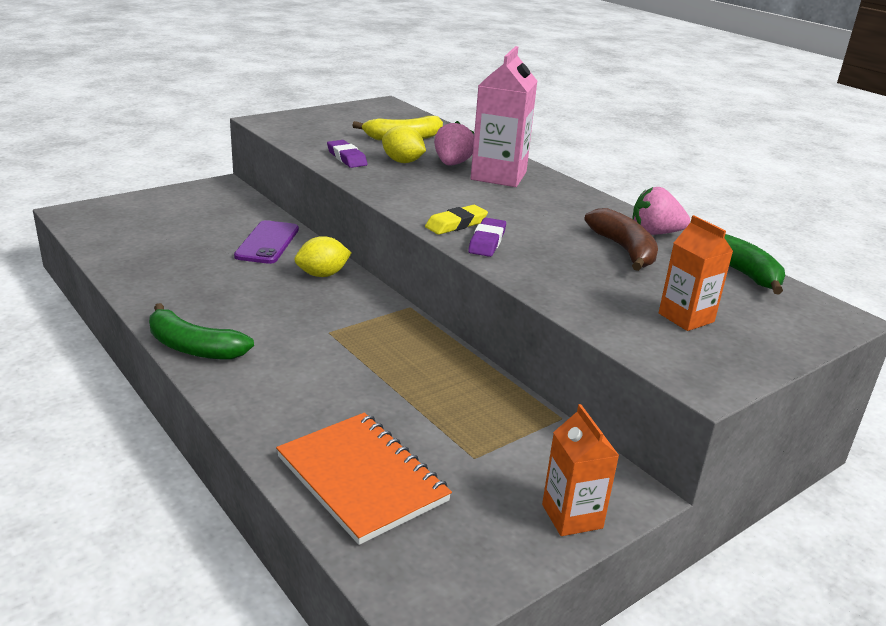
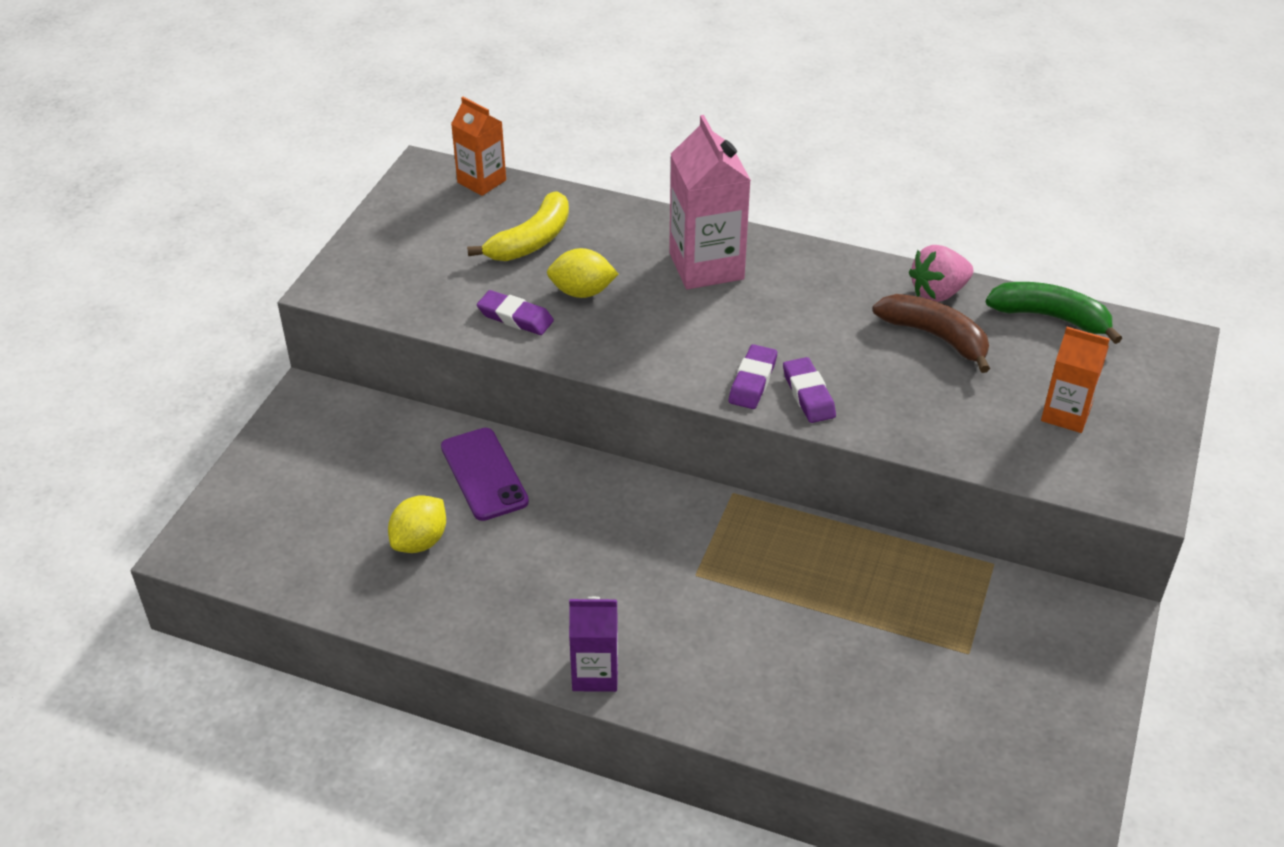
camera: 30 degrees left, 15 degrees up
(193, 347) = (595, 673): green banana -> purple carton
(322, 274) = (599, 493): yellow lemon -> yellow lemon (420, 541)
(361, 479) = (908, 732): orange notebook -> none
(452, 164) = (637, 268): pink strawberry -> none
(456, 224) = (752, 381): yellow eraser -> purple eraser
(572, 516) = (1091, 669): orange carton -> orange carton (481, 181)

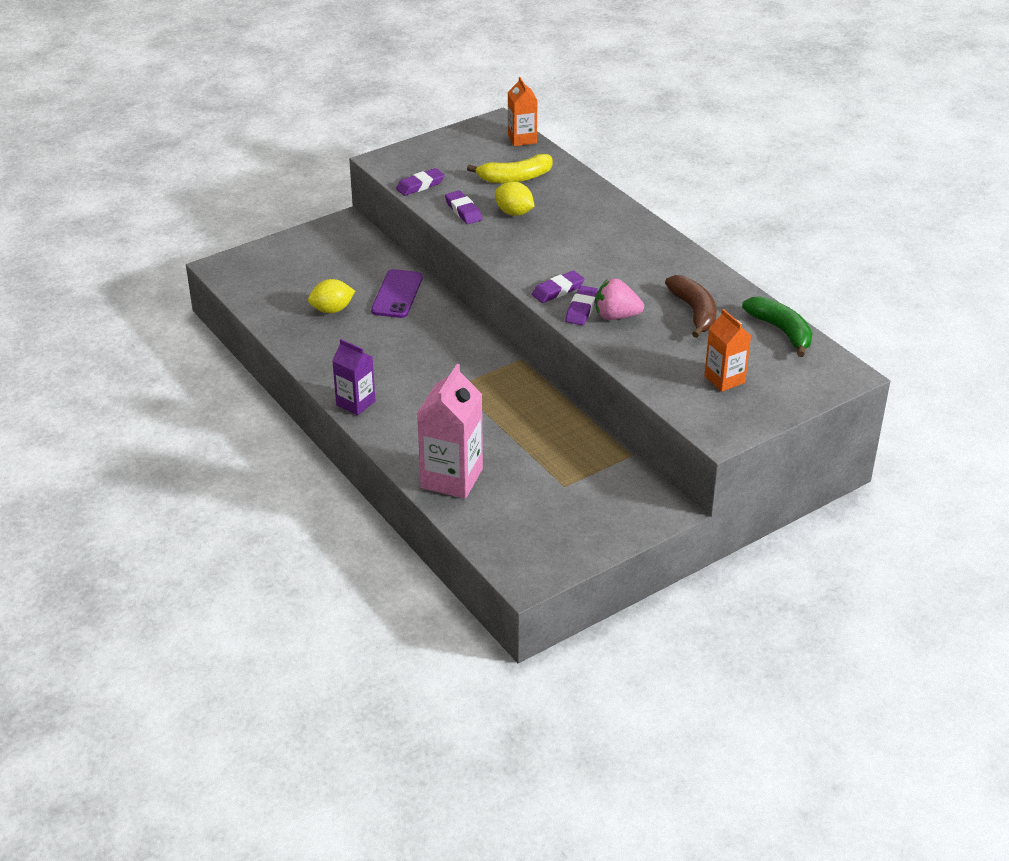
camera: 35 degrees right, 5 degrees down
(420, 304) = (420, 185): none -> purple eraser
(706, 266) = (600, 227): pink carton -> pink carton (451, 478)
(938, 292) = (726, 292): pink strawberry -> pink strawberry (616, 316)

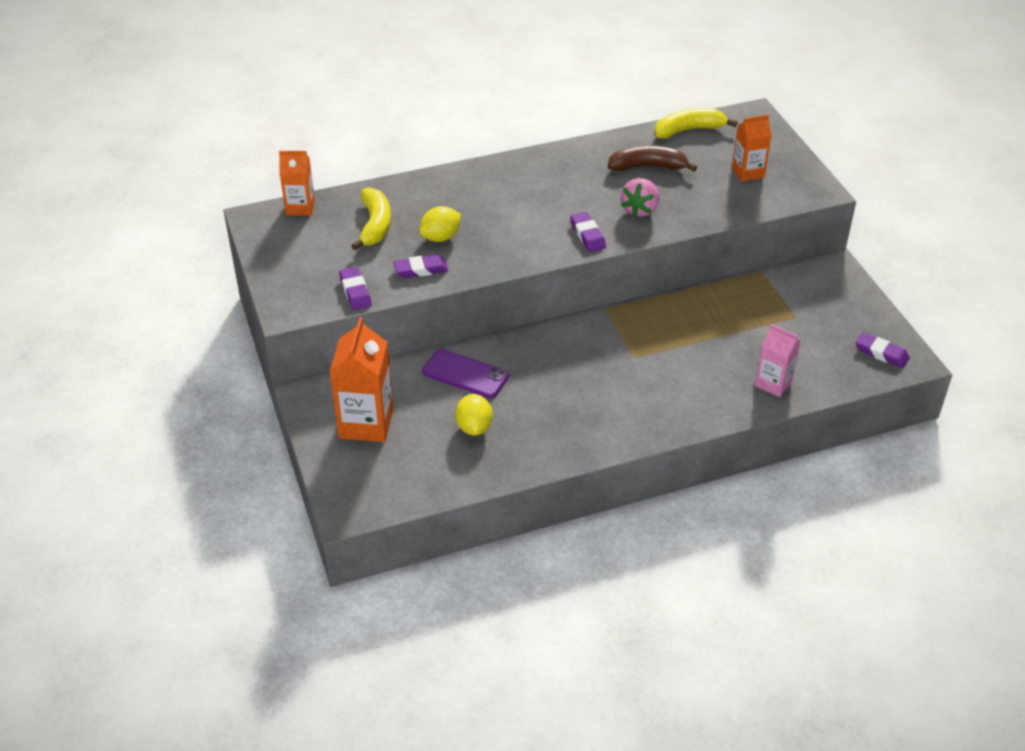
camera: 75 degrees left, 5 degrees up
(319, 256) = (366, 423): none -> orange carton
(355, 403) = (643, 431): purple carton -> none
(451, 478) = (773, 383): pink carton -> pink carton, size x0.61
(582, 309) = (622, 227): purple eraser -> purple eraser (881, 353)
(781, 331) = (689, 130): green banana -> yellow banana

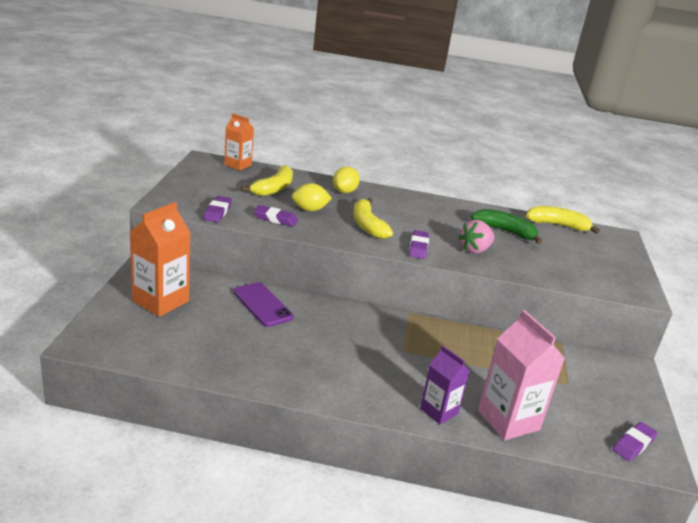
camera: 25 degrees right, 15 degrees down
(474, 427) = (232, 337): yellow lemon -> yellow lemon (344, 191)
(515, 230) = (367, 225): none -> yellow banana
(648, 167) = (505, 231): brown banana -> green banana
(713, 406) = (439, 411): none -> purple carton
(748, 172) = (586, 262): orange carton -> none
(773, 383) = (508, 420): pink carton -> pink carton, size x1.63
(881, 353) = (633, 444): purple eraser -> purple eraser turned 75 degrees clockwise

